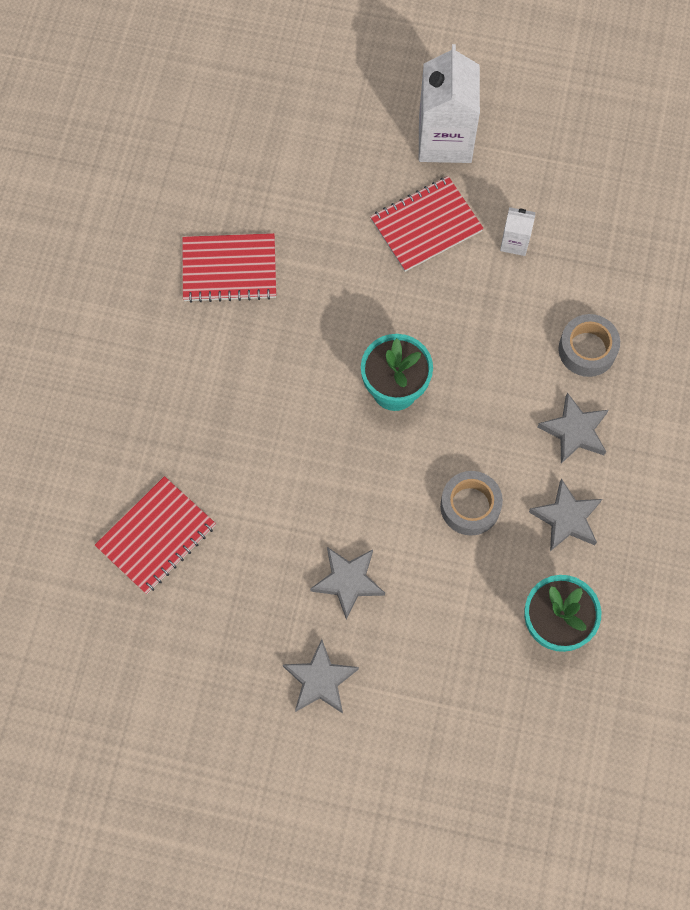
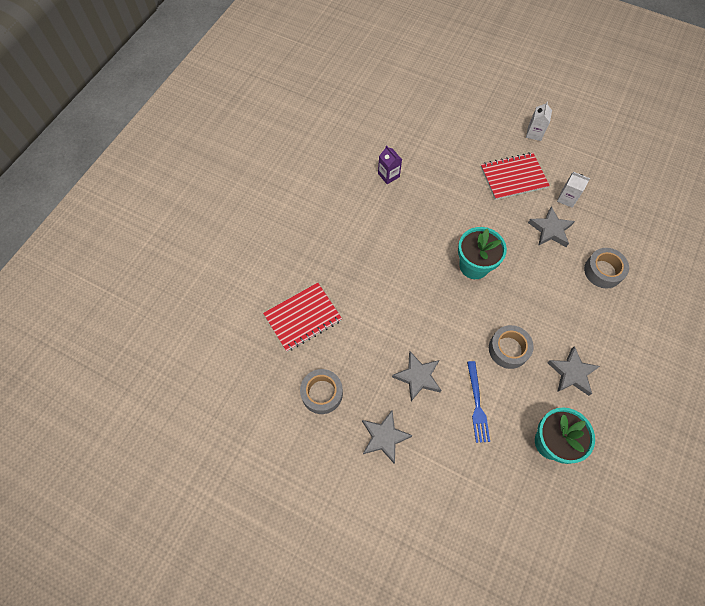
camera: 15 degrees right, 5 degrees down
(215, 641) = (322, 393): none -> grey tape
(229, 269) = (388, 175): red notebook -> purple carton
(440, 598) = (477, 404): none -> blue fork
(445, 139) = (534, 133): white carton -> white carton, size x0.48
(574, 431) = (586, 319): grey star -> grey star (550, 230)

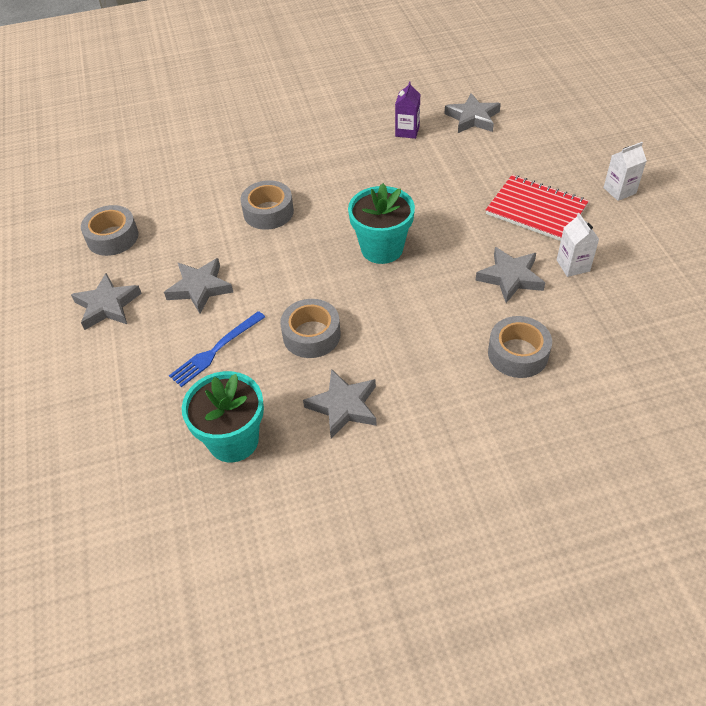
camera: 50 degrees right, 15 degrees down
(303, 317) = (179, 178): red notebook -> none
(386, 295) = (268, 212): none -> grey tape
(411, 138) = (472, 118): none -> grey star

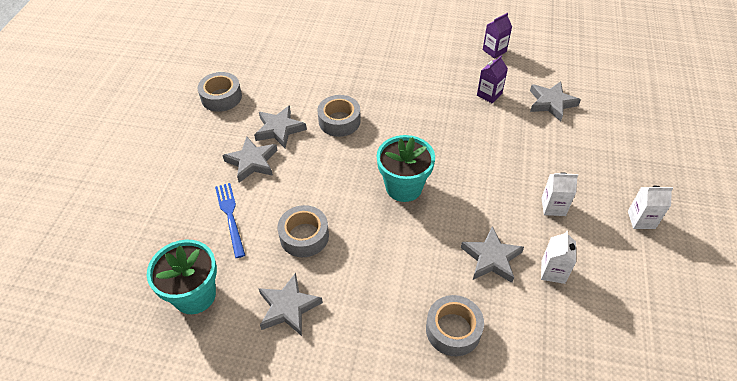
camera: 25 degrees right, 0 degrees up
(107, 305) = (184, 148): grey star -> grey star (279, 129)
(216, 350) = (230, 216): blue fork -> blue fork turned 90 degrees clockwise
(383, 88) = (494, 51): none -> purple carton
(536, 210) = (553, 207): red notebook -> white carton

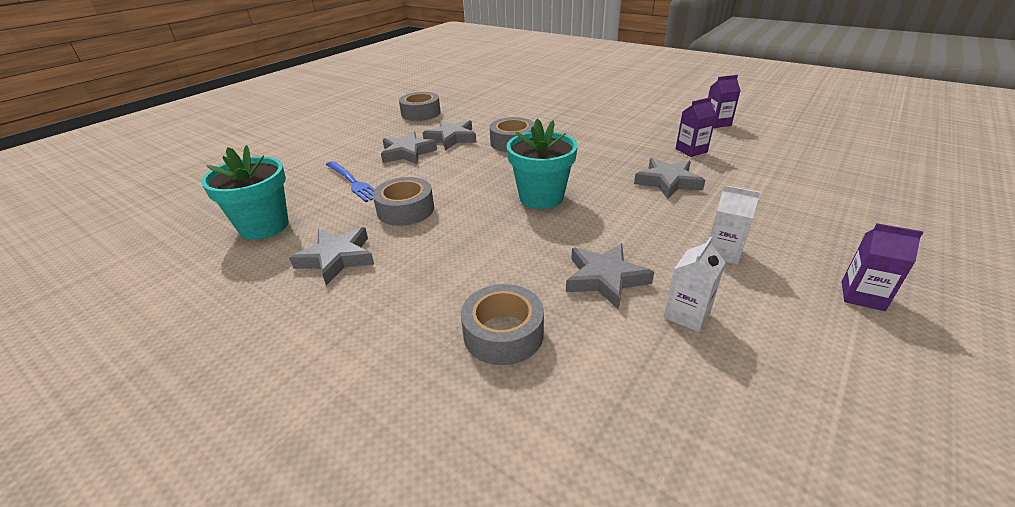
camera: 25 degrees right, 15 degrees down
(230, 216) = (352, 182): blue fork -> blue fork turned 135 degrees clockwise
(551, 103) = (768, 168): grey star -> grey star (668, 182)
(641, 220) = (862, 296): white carton -> purple carton

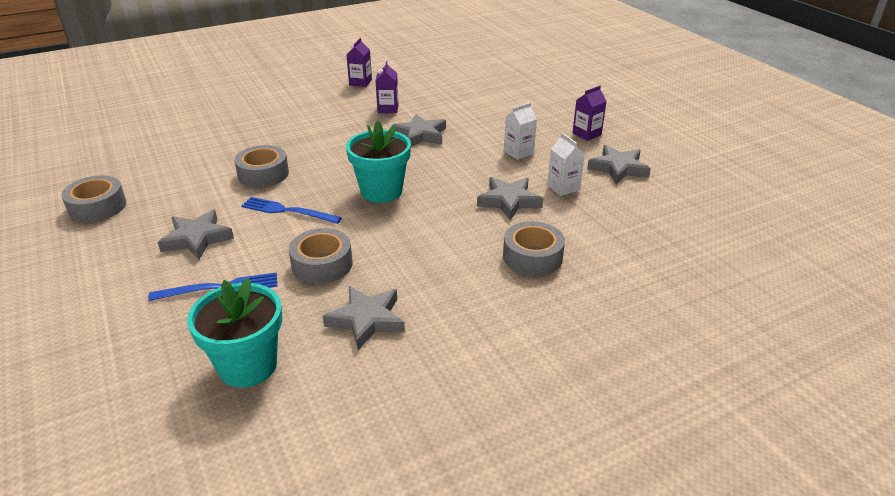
camera: 65 degrees left, 0 degrees up
(451, 138) = (201, 204): grey star -> grey star (618, 168)
(470, 169) = (288, 211): none -> blue fork

